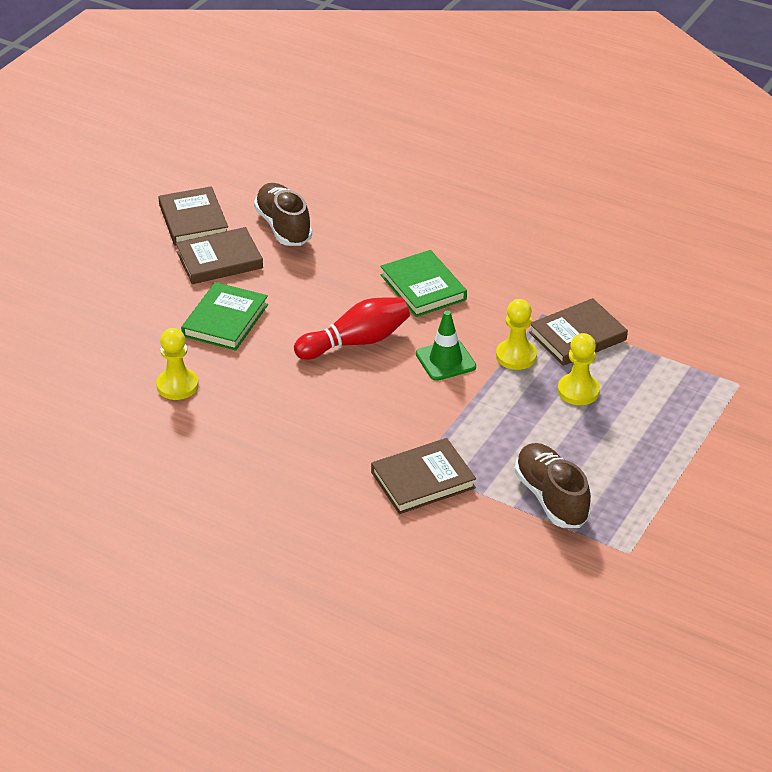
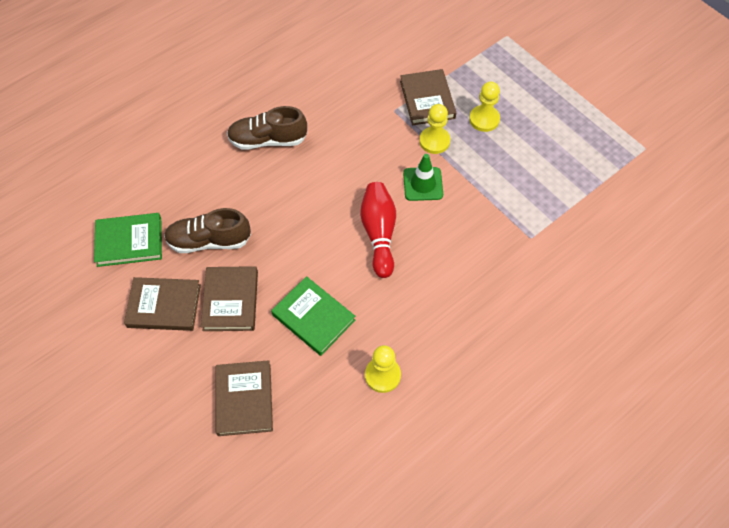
camera: 70 degrees left, 20 degrees up
(423, 287) = (332, 171): green book -> green book (129, 241)
(423, 480) = (546, 239): brown book -> brown book (244, 399)
(551, 498) = (584, 171): brown shoe -> brown shoe (268, 140)

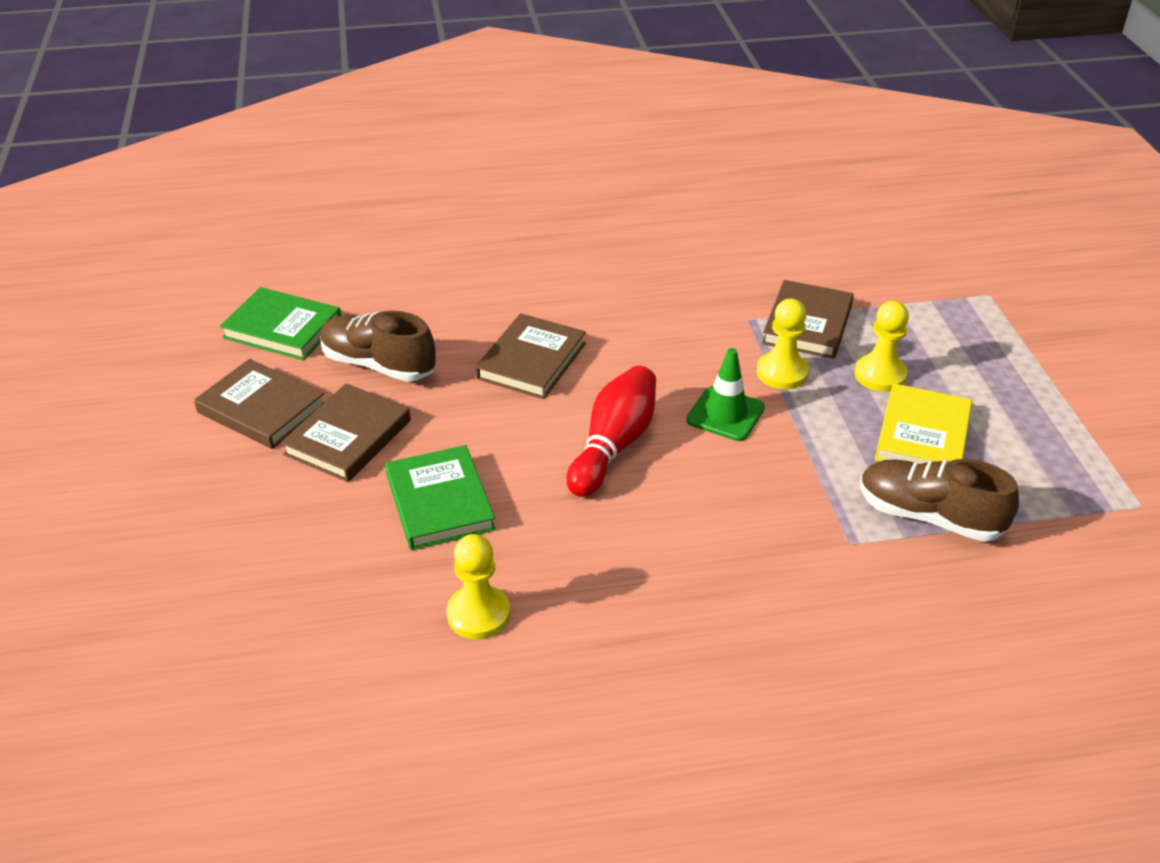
camera: 30 degrees right, 20 degrees down
(244, 399) = (265, 554): brown book -> brown book (531, 361)
(268, 140) = (546, 291): brown shoe -> brown shoe (929, 516)
(527, 151) = (923, 435): none -> yellow book

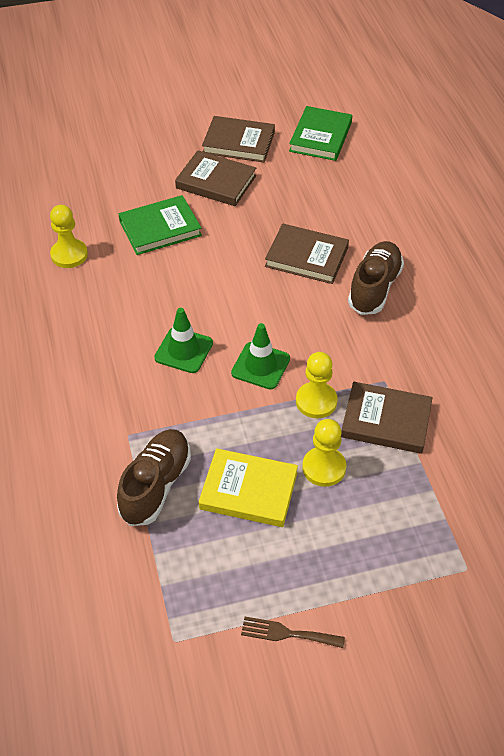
camera: 85 degrees right, 10 degrees up
(261, 409) = (238, 142): brown book -> brown book turned 75 degrees clockwise
(379, 365) = (290, 184): brown shoe -> brown shoe (374, 288)
(613, 445) = (220, 305): red bowling pin -> none
(697, 484) = (183, 350): none -> green traffic cone
(1101, 418) = (287, 633): none -> brown fork

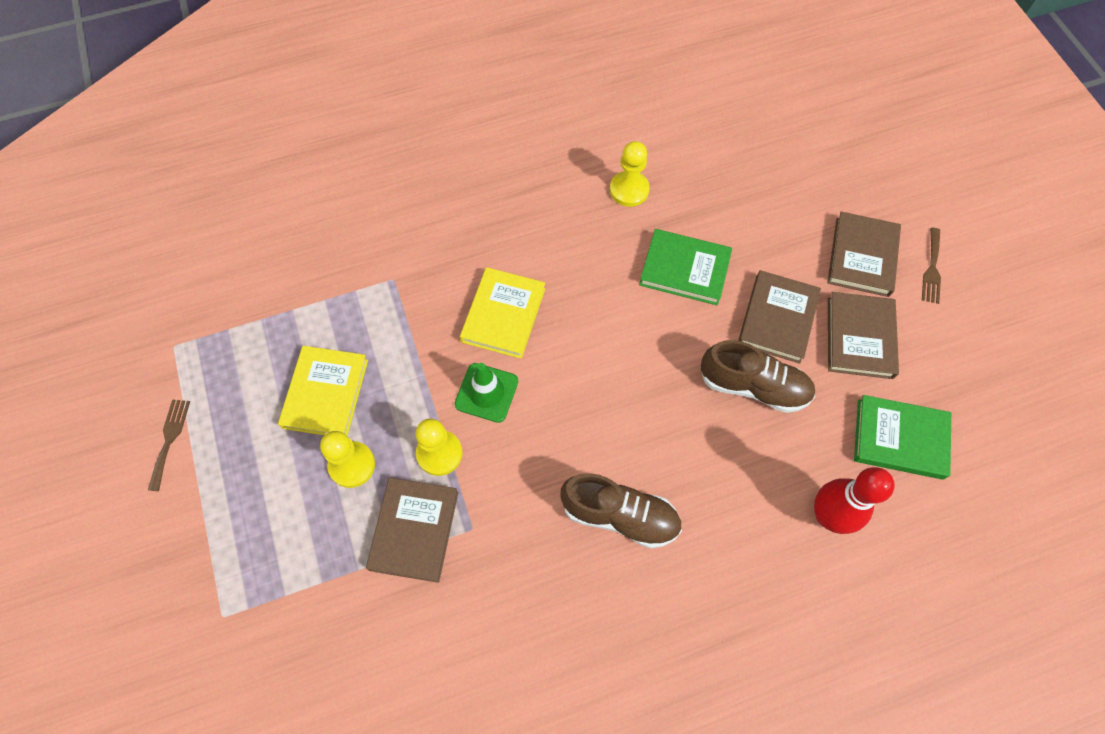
camera: 85 degrees right, 15 degrees up
(156, 485) = (334, 311): brown shoe -> brown shoe (753, 386)
(160, 228) = (684, 269): green book -> green book turned 45 degrees counterclockwise
(183, 350) = (503, 315): green traffic cone -> yellow book
(187, 99) = (932, 269): none -> brown fork
(306, 257) = (662, 432): brown book -> brown book (862, 257)
(376, 179) = (828, 516): none -> red bowling pin

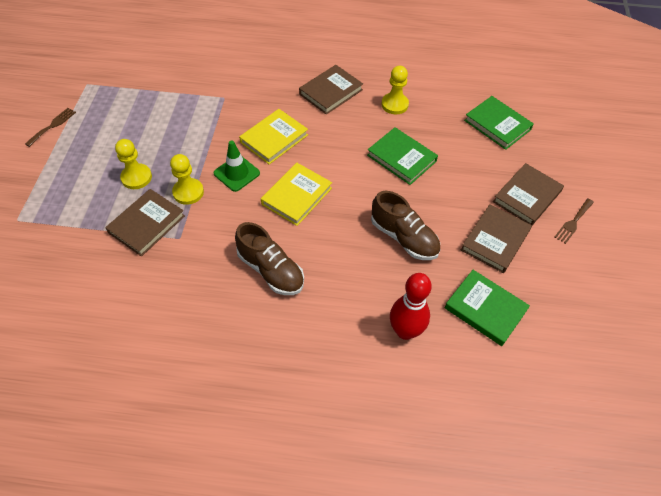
camera: 25 degrees right, 10 degrees down
(325, 393) = (147, 137): yellow book -> yellow book (296, 196)
(772, 165) = (497, 125): none -> green book
(777, 319) = (445, 208): brown book -> brown book (330, 92)

